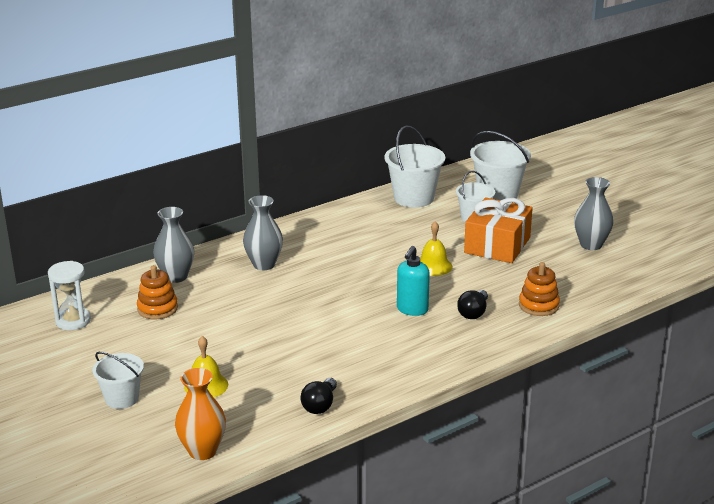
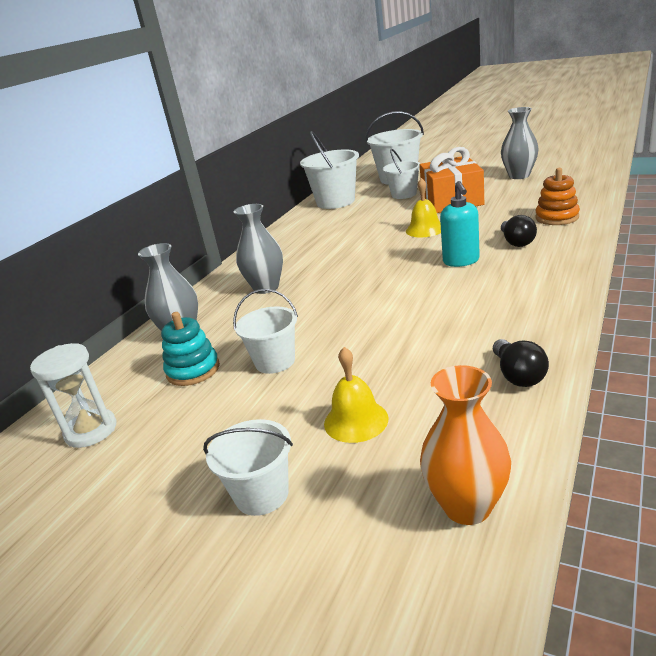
camera: 25 degrees left, 0 degrees up
(157, 308) = (193, 370): orange stacking toy -> turquoise stacking toy
(206, 327) = (275, 361): none -> white bucket

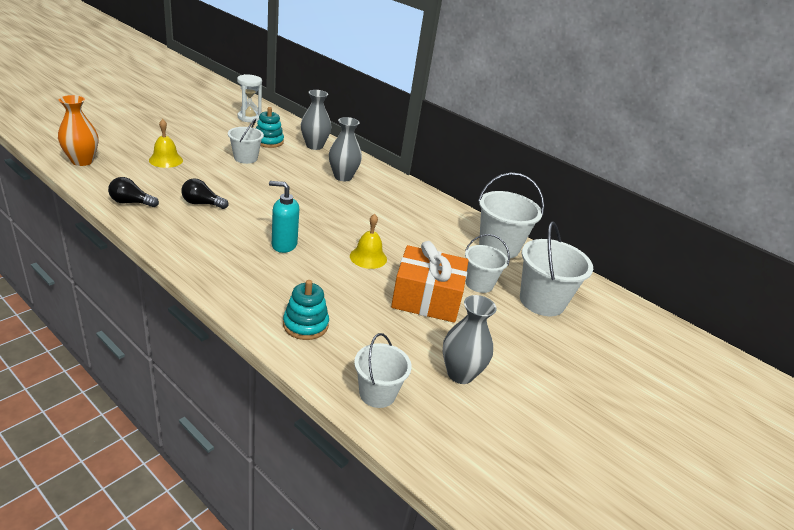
camera: 95 degrees right, 5 degrees up
(261, 494) = (153, 135): white bucket -> white bucket (377, 393)
(516, 242) = (283, 280): black light bulb -> black light bulb (202, 203)
(557, 217) = (305, 325): orange stacking toy -> turquoise stacking toy

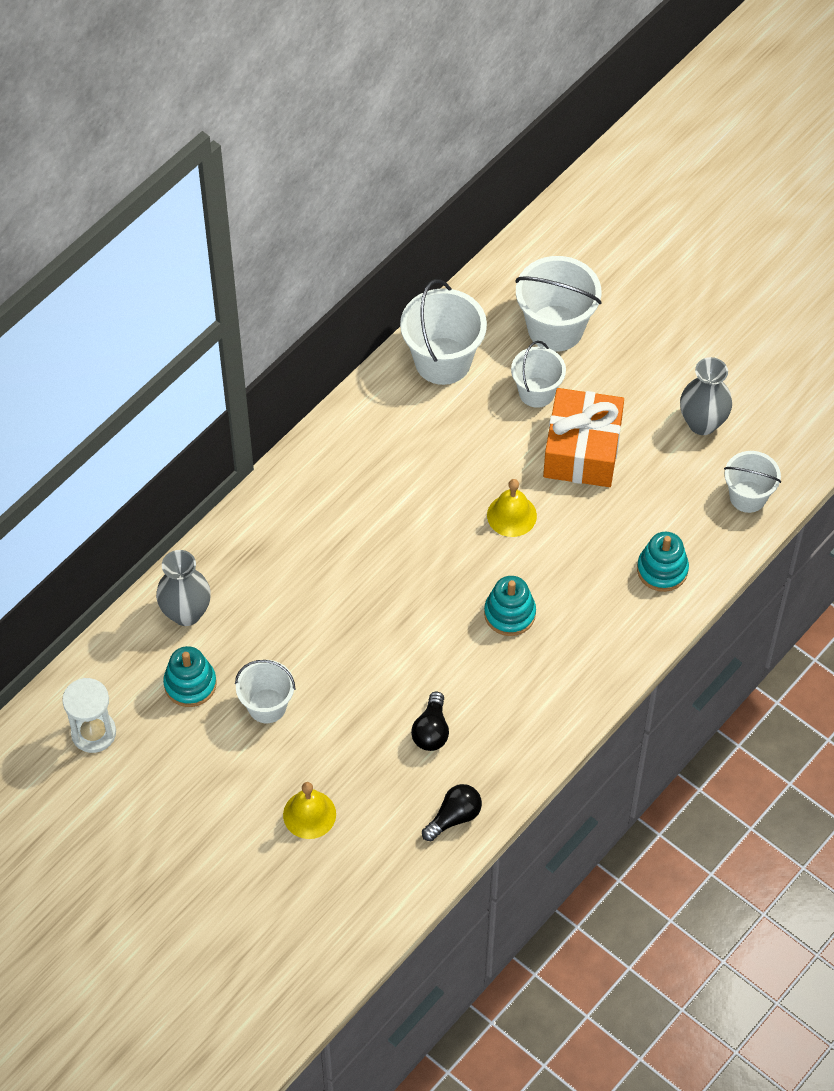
camera: 85 degrees left, 25 degrees up
(82, 161) = (349, 924): orange vase -> none
(131, 202) = (454, 817): black light bulb -> black light bulb turned 135 degrees counterclockwise
(284, 245) = (509, 613): turquoise soap dispenser -> turquoise stacking toy
(343, 177) = (291, 561): grey vase -> none

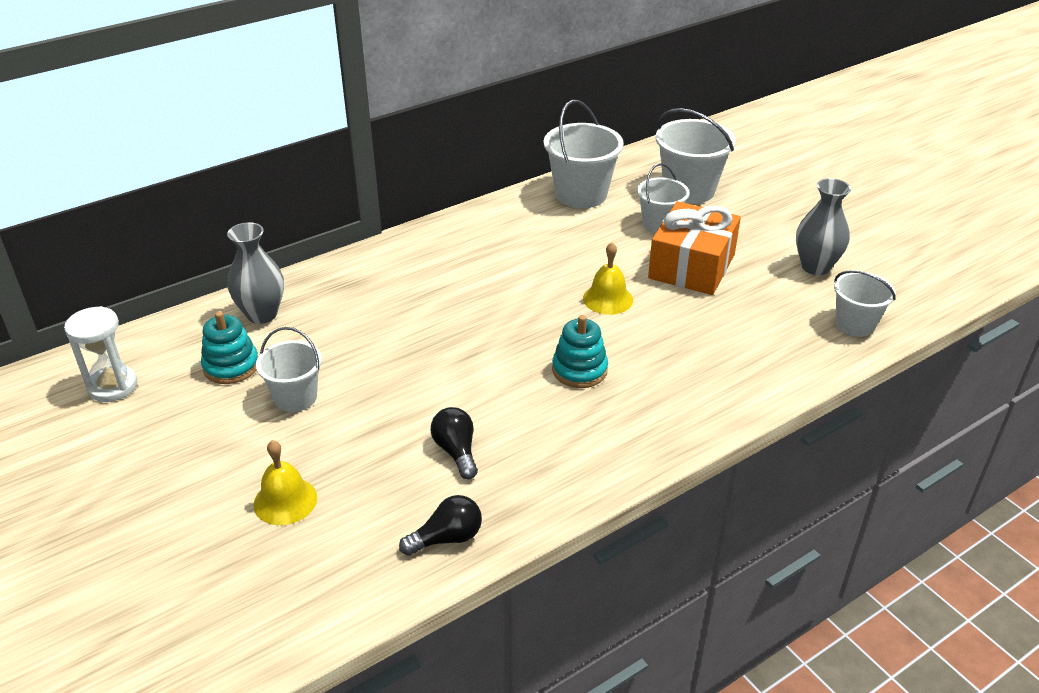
camera: 15 degrees right, 20 degrees down
(431, 731) = (456, 451): black light bulb -> black light bulb turned 135 degrees clockwise
(662, 570) = (752, 364): turquoise stacking toy -> none

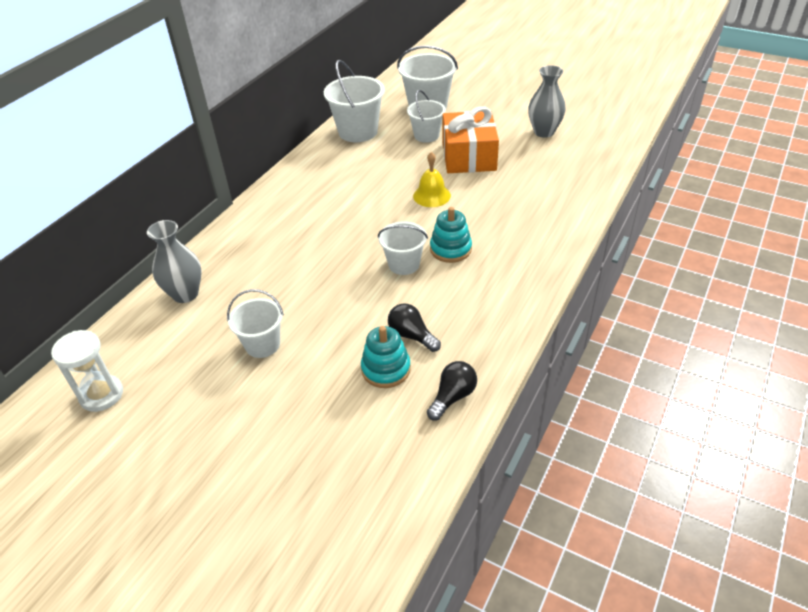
camera: 25 degrees left, 5 degrees up
(231, 366) = (192, 341): turquoise stacking toy -> turquoise stacking toy (386, 369)
(285, 501) = (315, 421): yellow bell -> none
(855, 324) = (594, 160): white bucket -> white bucket (404, 264)

